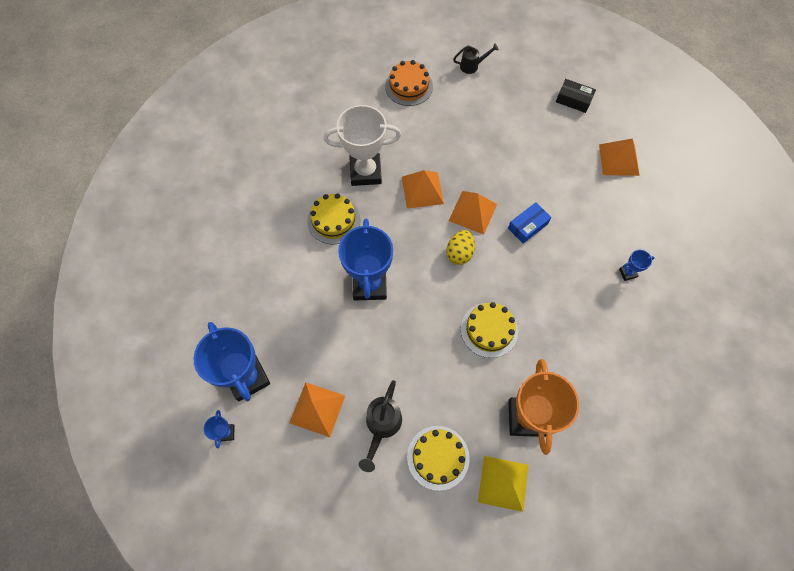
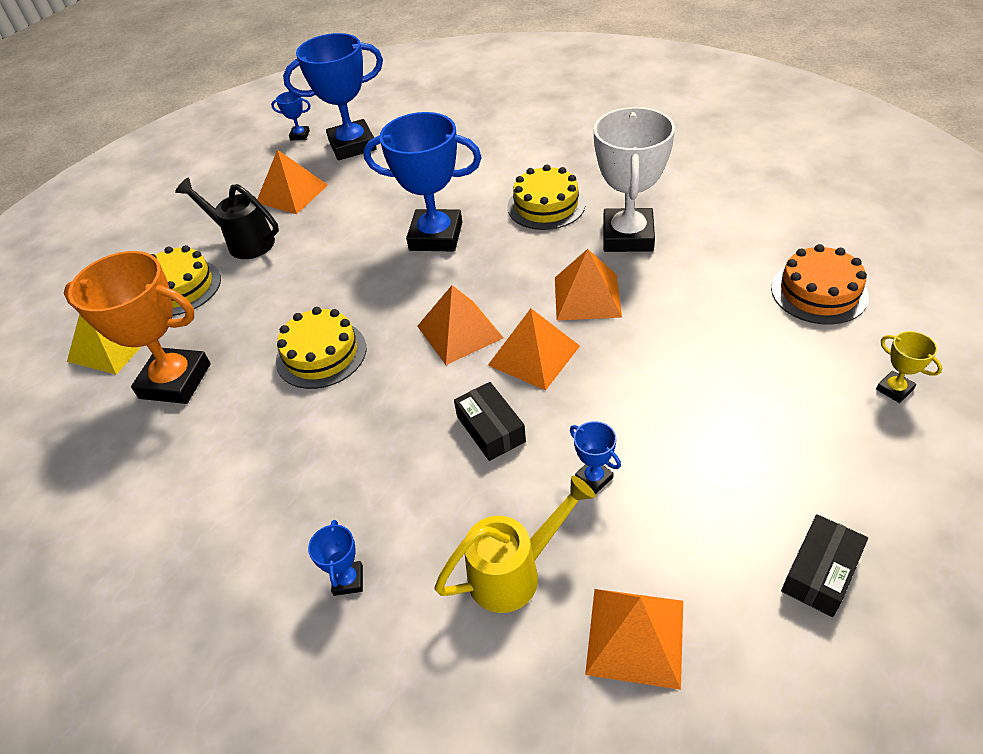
camera: 105 degrees right, 20 degrees down
(459, 253) = (460, 332): yellow egg -> orange pyramid
(472, 66) = (894, 389): black watering can -> yellow trophy
(527, 226) = (490, 429): blue box -> black box
(547, 178) = (594, 478): none -> blue trophy
(603, 205) = (515, 572): none -> yellow watering can

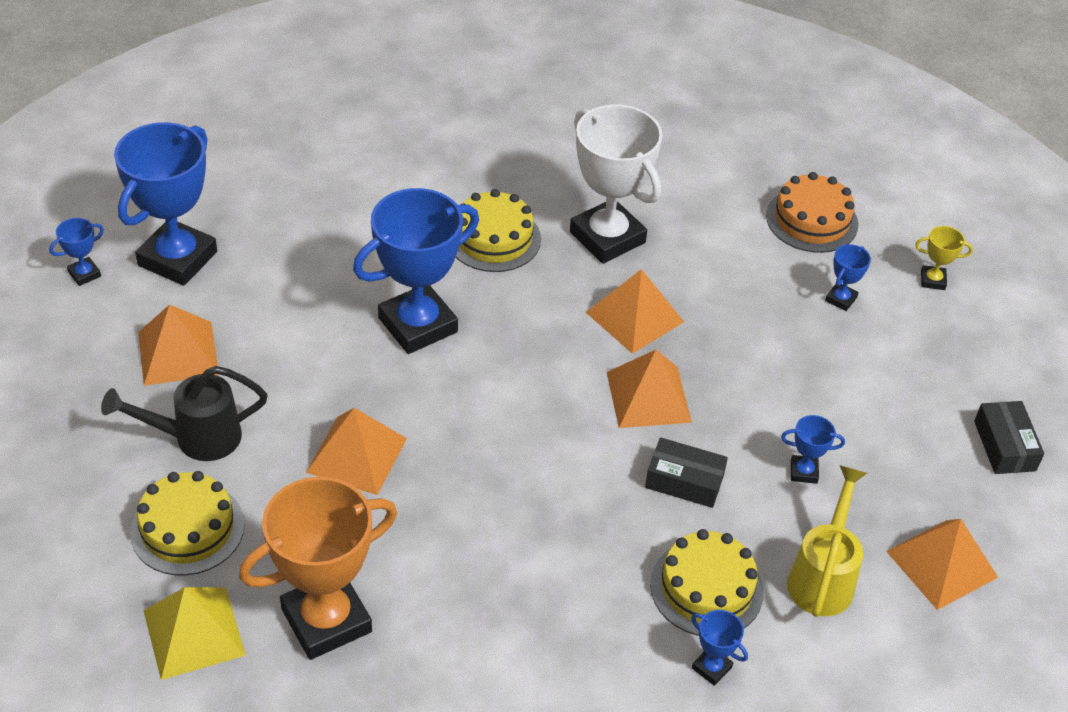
camera: 50 degrees left, 0 degrees up
(321, 354) = (449, 506): yellow cake -> yellow cake (706, 588)
(460, 332) = (558, 410): orange pyramid -> orange pyramid (357, 455)
(780, 363) = (841, 299): none -> blue trophy

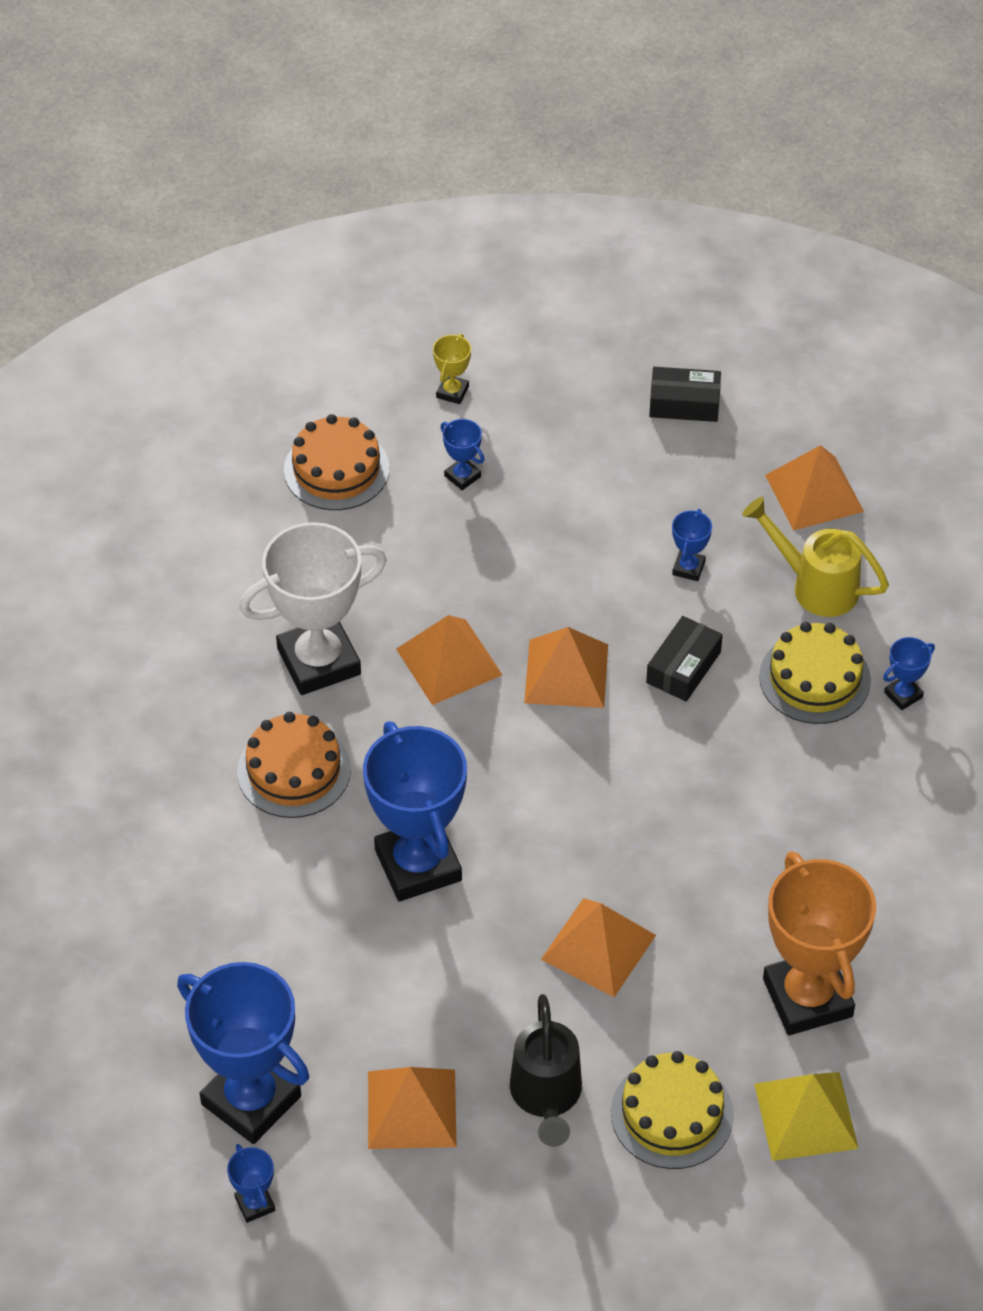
camera: 75 degrees left, 5 degrees up
(493, 238) = (294, 770): yellow cake -> orange cake

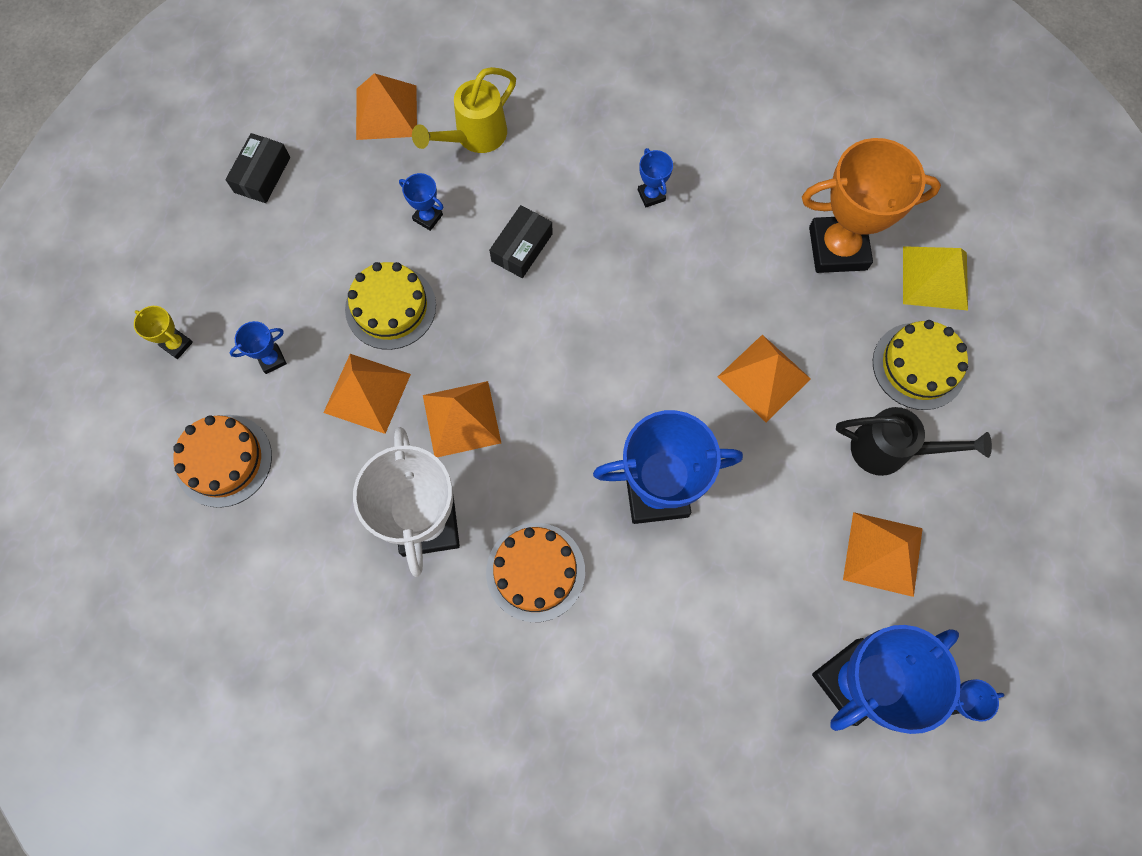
camera: 75 degrees left, 20 degrees up
(566, 673) = (501, 333): orange pyramid -> orange pyramid (367, 393)
(683, 667) = (522, 247): black box -> black box turned 75 degrees clockwise
(814, 678) = (560, 162): yellow cake -> yellow cake (390, 307)
(903, 695) = (592, 110): blue trophy -> blue trophy (651, 195)

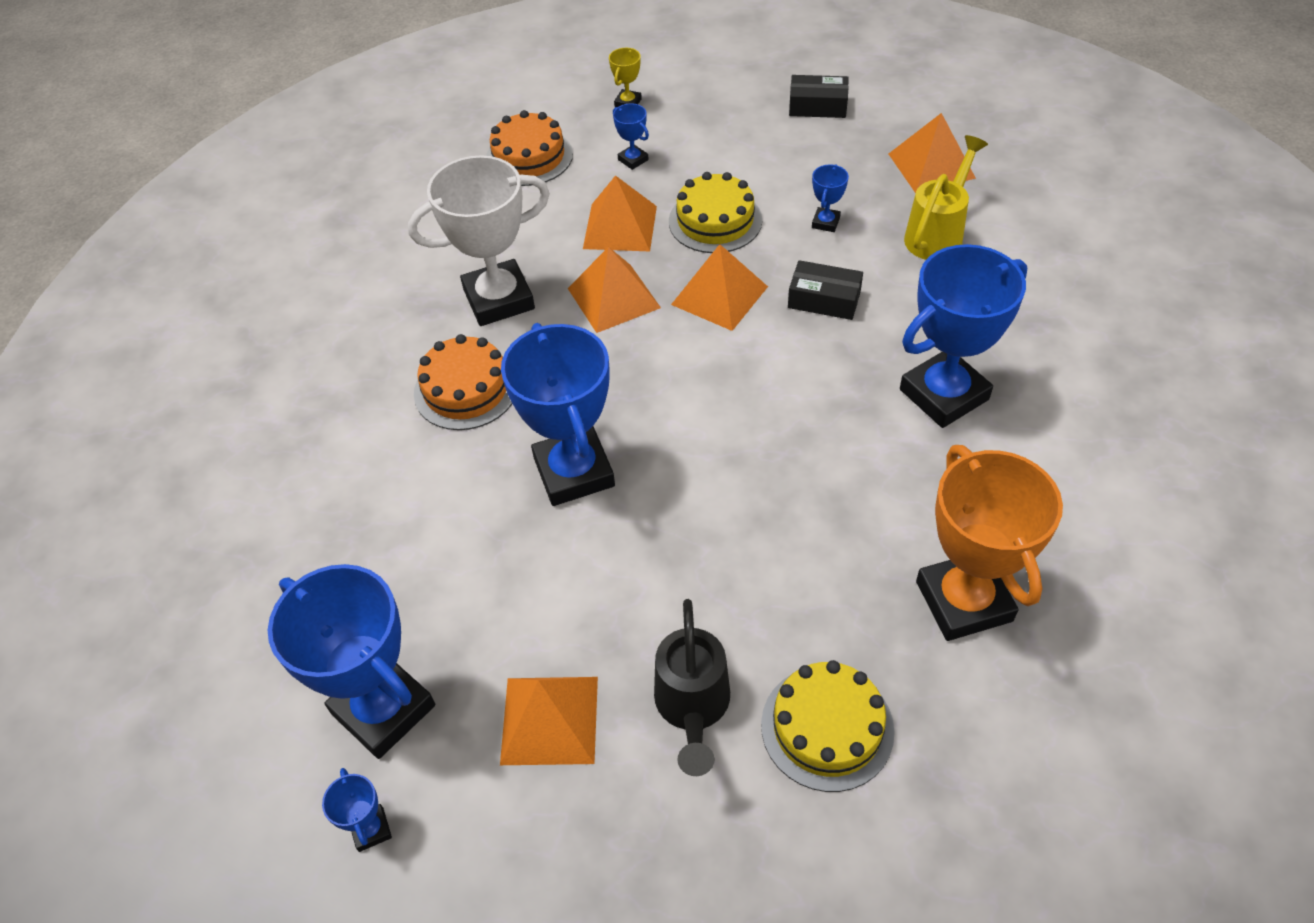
camera: 80 degrees right, 20 degrees down
(474, 137) = (938, 234): yellow watering can -> yellow watering can turned 90 degrees clockwise
(651, 195) = (944, 394): blue trophy -> blue trophy, size x2.36
(764, 377) = (747, 549): orange pyramid -> orange pyramid (719, 295)
(935, 278) = (973, 731): yellow pyramid -> none

